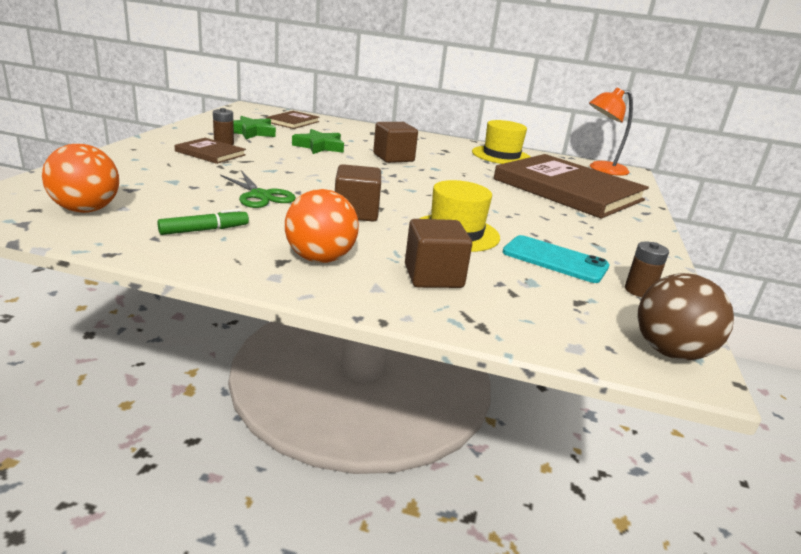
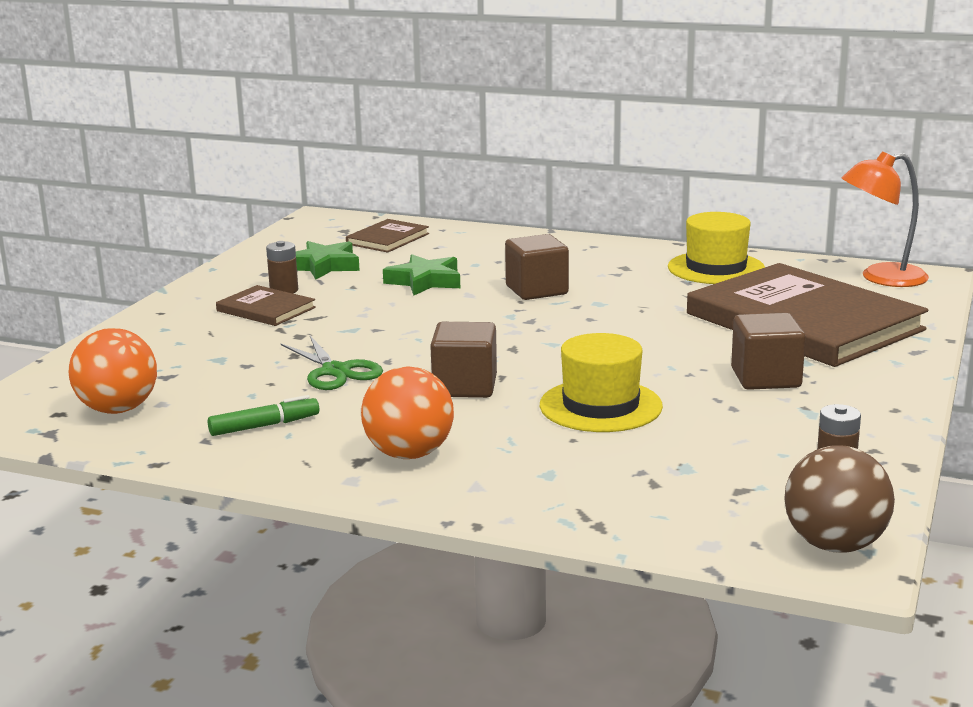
camera: 10 degrees right, 5 degrees down
(433, 276) = (553, 468): brown cube -> brown cube (765, 378)
(555, 259) = (732, 435): turquoise phone -> none

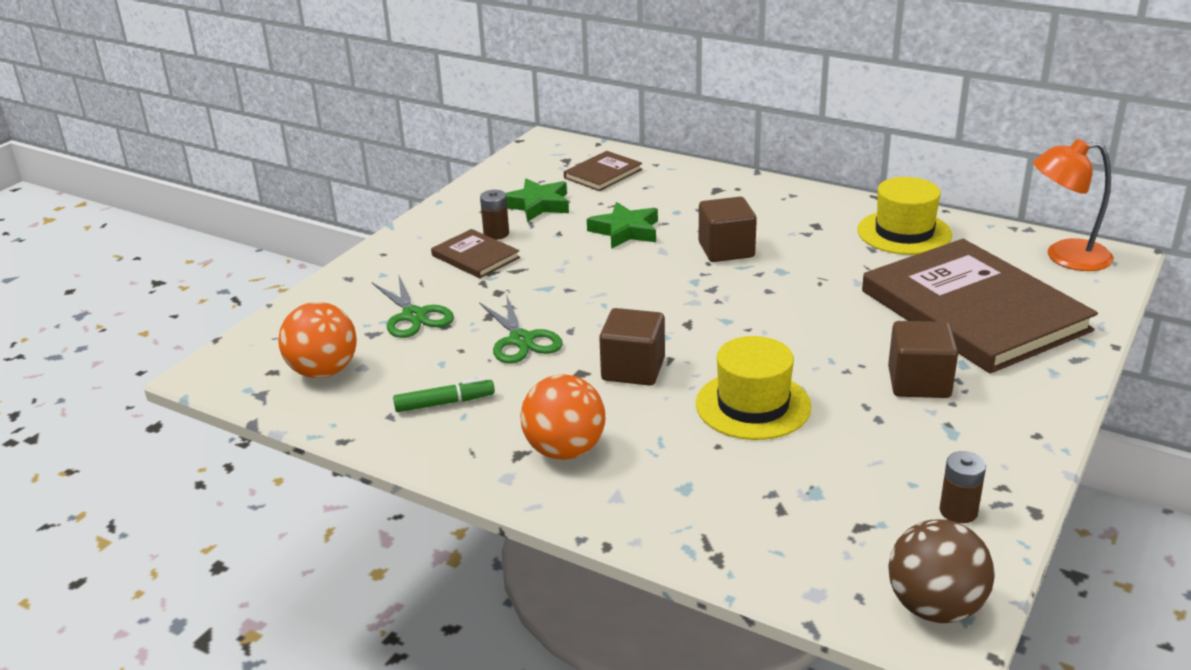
camera: 10 degrees right, 10 degrees up
(209, 359) = (414, 316): none -> green scissors

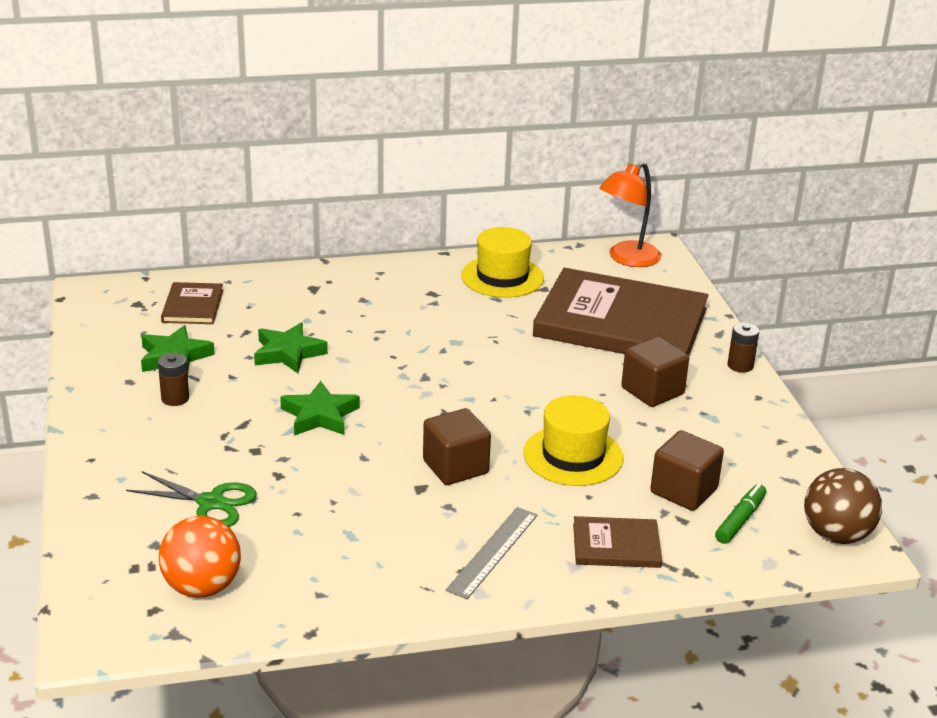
camera: 45 degrees left, 0 degrees up
(444, 403) = (349, 562): green marker -> green marker (740, 520)
(475, 257) = (187, 427): brown book -> brown book (616, 545)
(521, 340) = (335, 482): green scissors -> none
(564, 450) = (492, 552): orange ball -> grey ruler
(582, 286) = (320, 415): none -> green star
(726, 250) = (392, 339): brown cube -> brown cube (683, 491)
(958, 511) = (777, 468): brown battery -> brown battery (740, 365)

